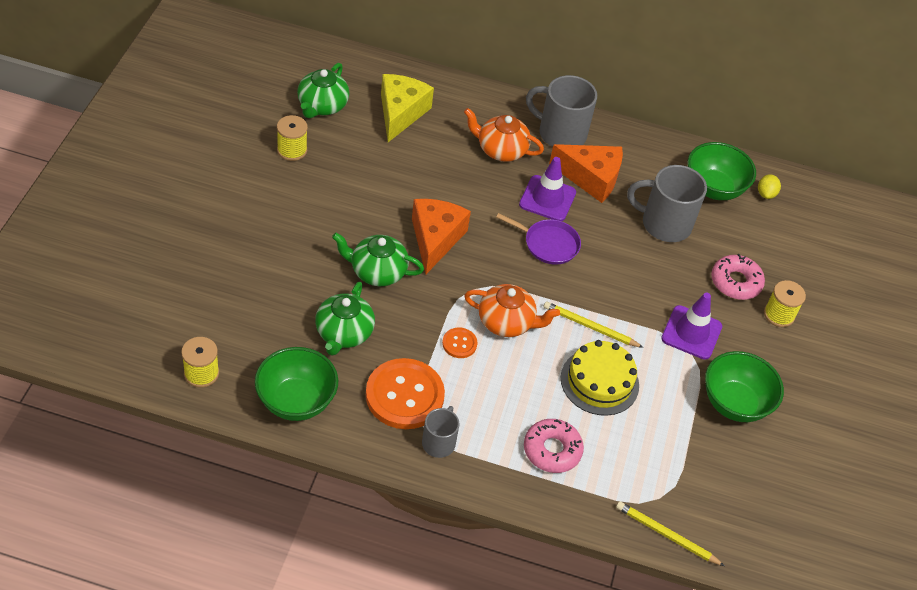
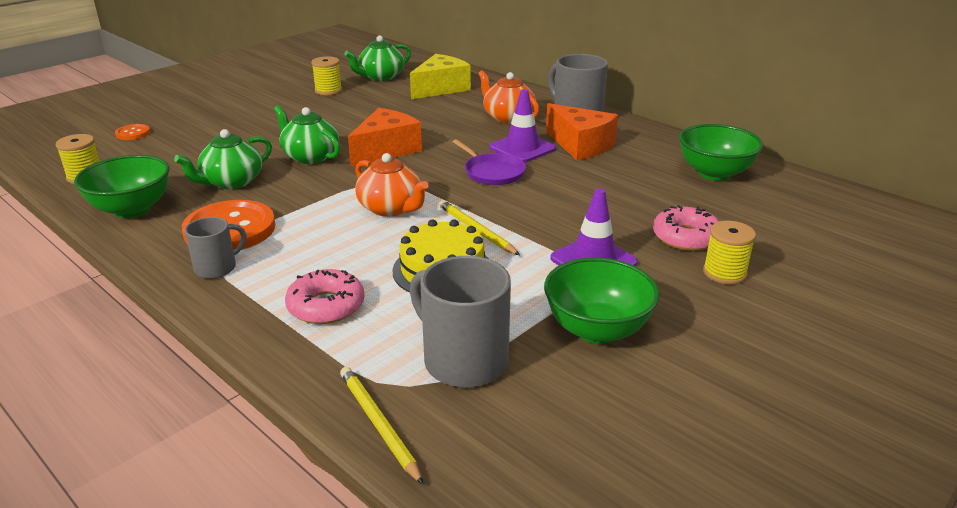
camera: 35 degrees right, 20 degrees down
(459, 344) = (327, 211): orange button -> orange button (133, 133)
(664, 224) = (634, 184): grey mug -> grey mug (463, 361)
(766, 194) = (778, 187): yellow lemon -> none

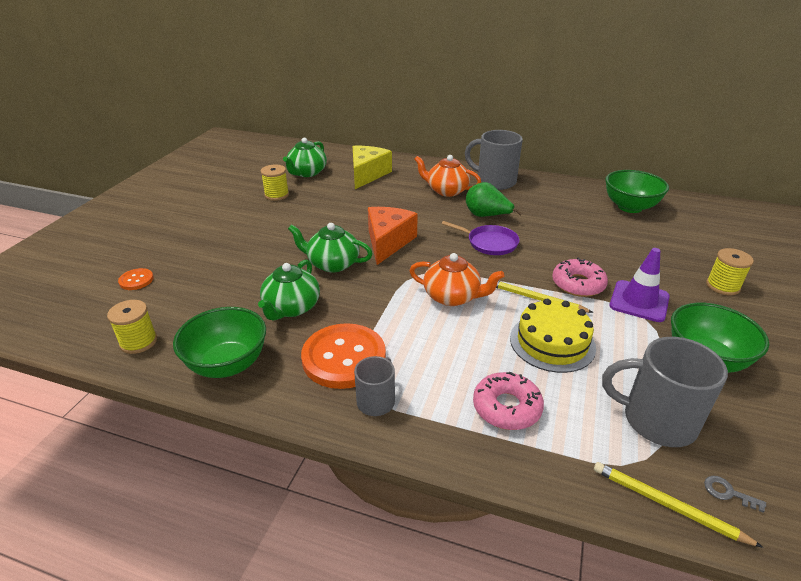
camera: 25 degrees left, 5 degrees up
(455, 438) = (728, 493): none -> grey key
(522, 148) = (487, 216): purple traffic cone -> green pear
(580, 145) = (523, 204): orange cheese -> none
(686, 237) = (670, 264): pink donut -> pink donut (578, 284)

